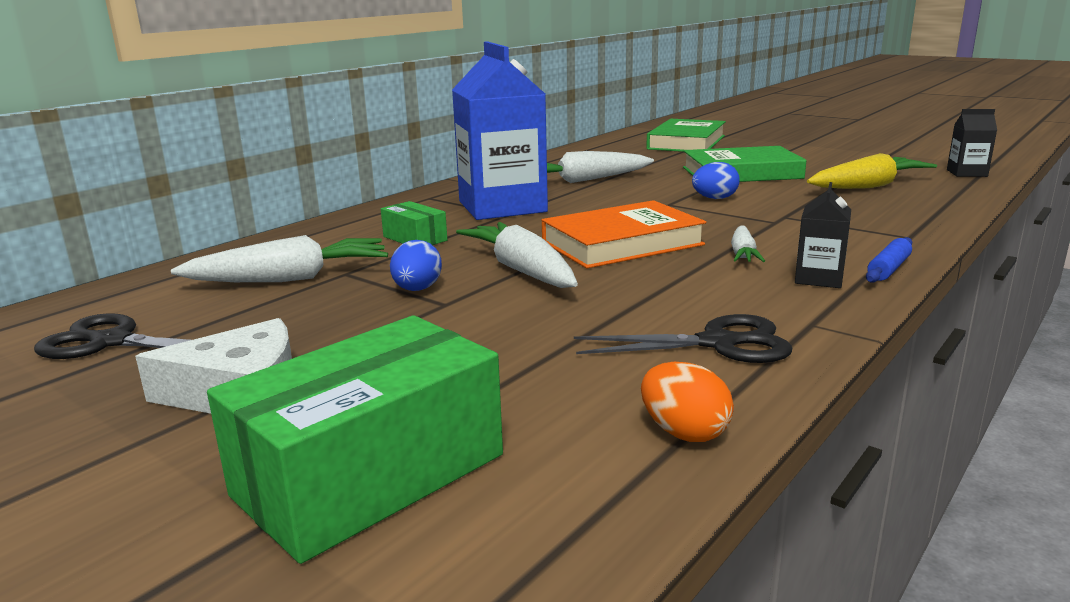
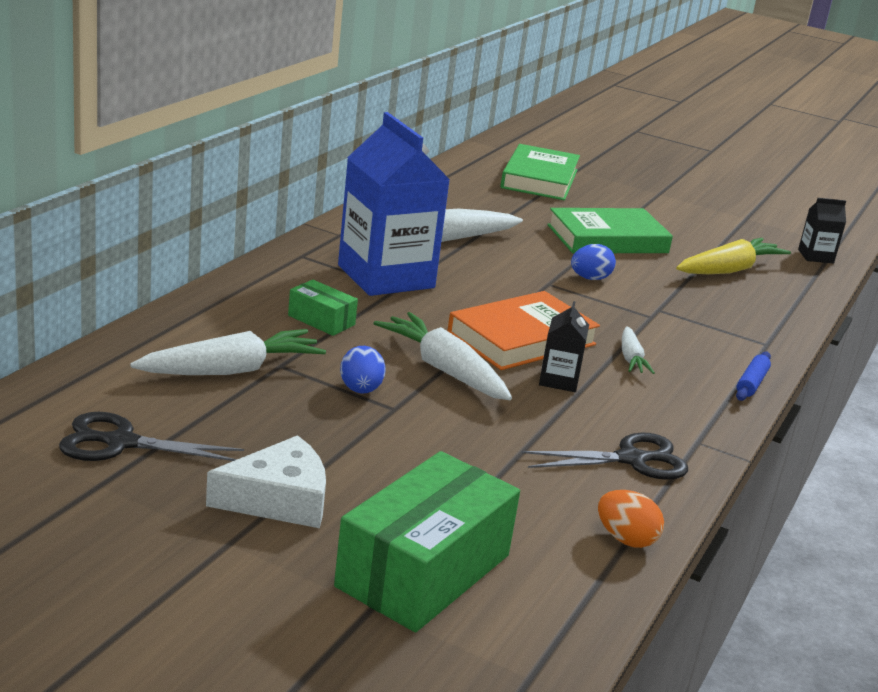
camera: 15 degrees left, 5 degrees up
(819, 278) = (697, 392): black carton -> black carton (559, 380)

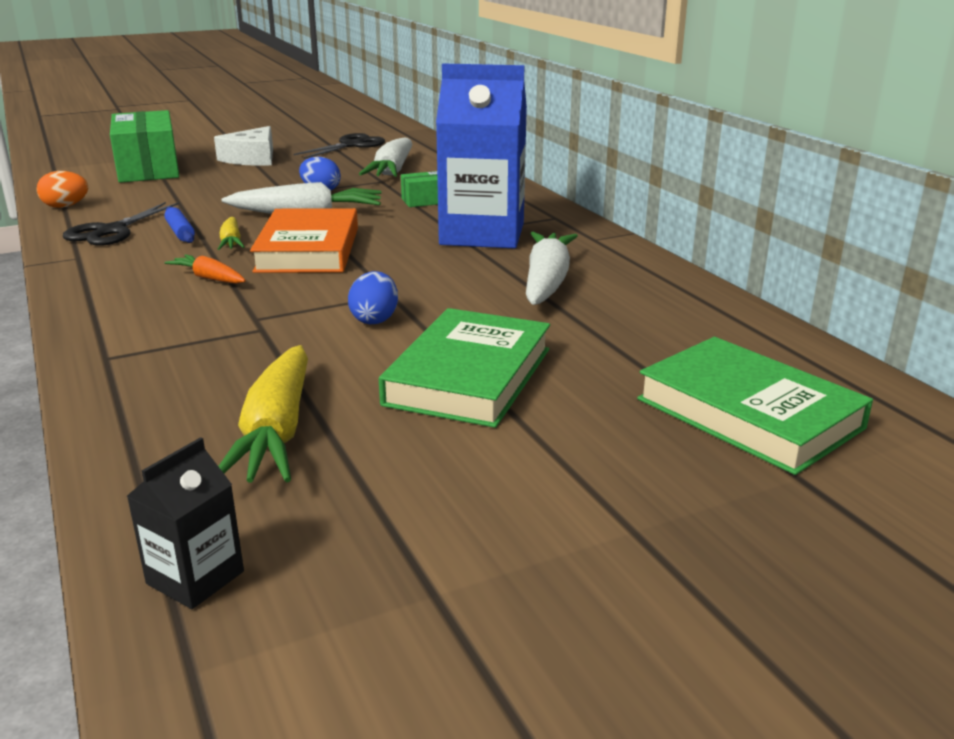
camera: 130 degrees right, 0 degrees up
(559, 380) = (231, 242): black carton -> yellow carrot
(631, 358) = (209, 278): white carrot -> orange carrot
(751, 383) = (79, 313): blue rolling pin -> blue rolling pin (180, 232)

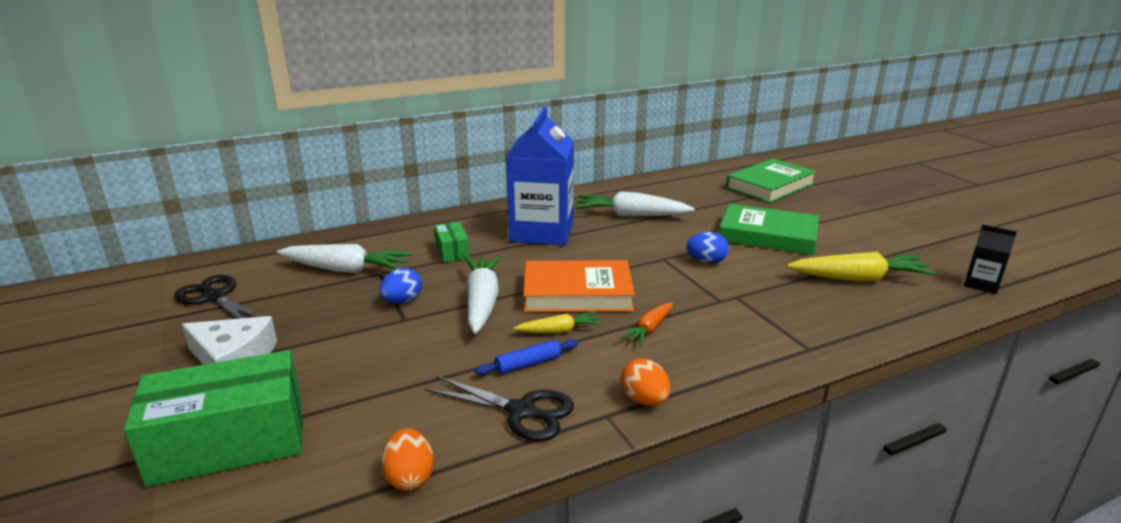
camera: 90 degrees left, 0 degrees up
(85, 271) = (644, 400): none -> orange egg

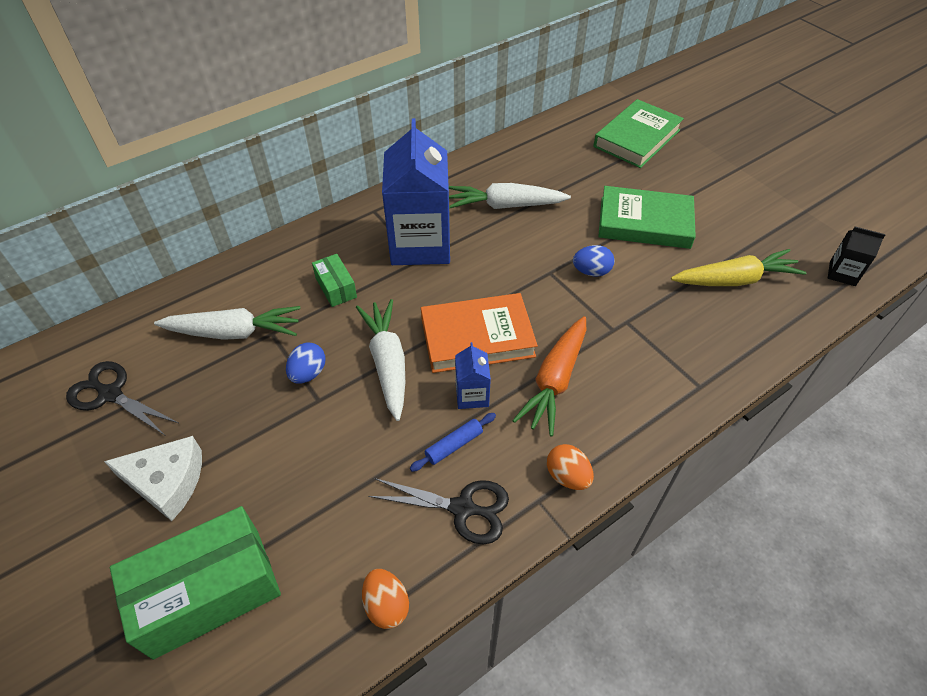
camera: 10 degrees left, 25 degrees up
(559, 331) = (472, 395): yellow carrot -> blue carton
(649, 329) = (555, 380): orange carrot -> orange carrot, size x1.82

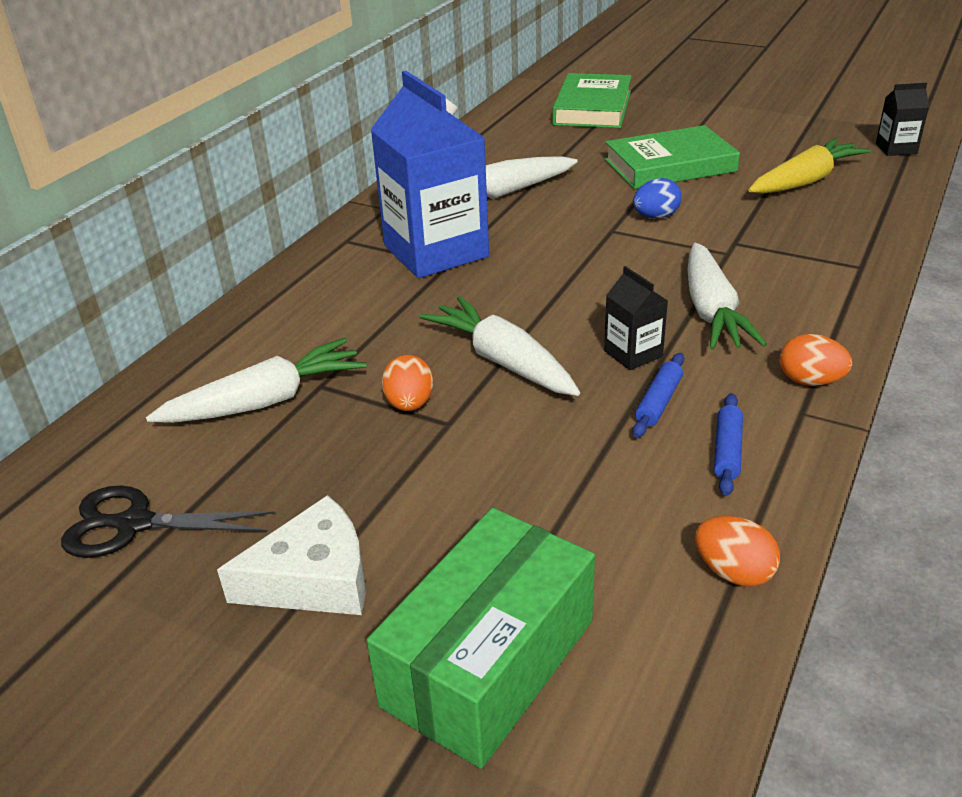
camera: 25 degrees left, 15 degrees down
(308, 373) = (409, 404): blue egg -> orange egg
(336, 287) = (366, 318): green box -> none
(462, 508) = (727, 451): black scissors -> blue rolling pin
(472, 395) = (633, 354): blue carton -> black carton
(477, 337) = (587, 305): orange book -> none
(555, 380) = (711, 311): orange carrot -> white carrot

